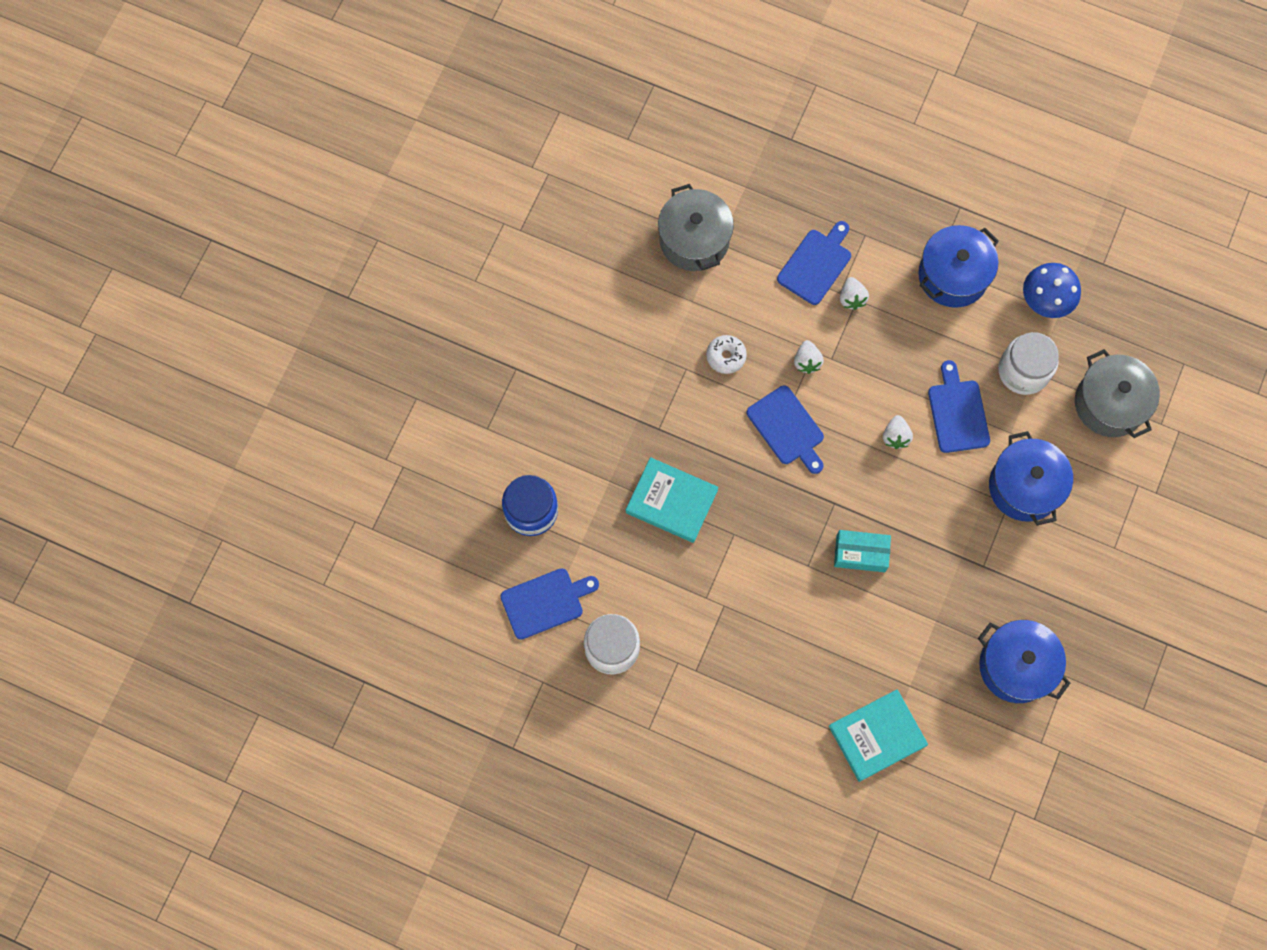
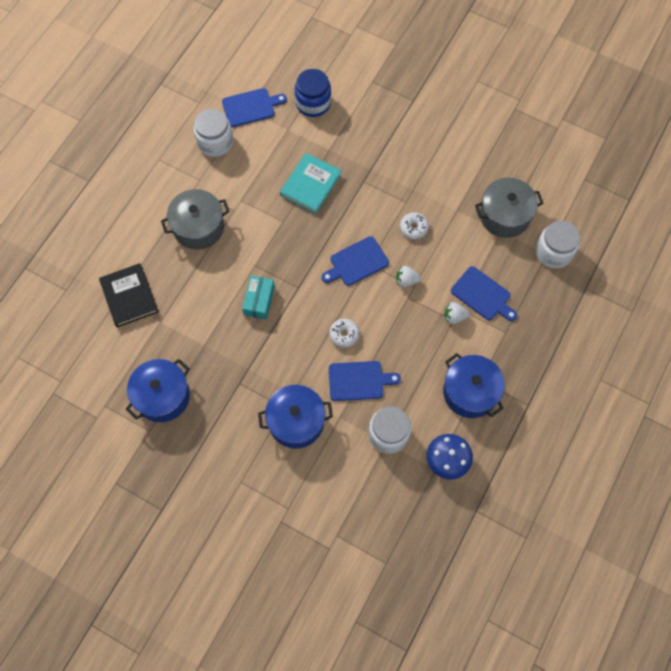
camera: 95 degrees right, 5 degrees down
(545, 602) = (251, 107): blue cutting board -> blue cutting board turned 90 degrees counterclockwise
(743, 178) = (553, 252): none -> white jar
(877, 736) = (129, 296): turquoise book -> black book
(895, 436) = (344, 334): white strawberry -> white donut
(1109, 403) = (357, 497): grey pot -> grey pot (198, 227)

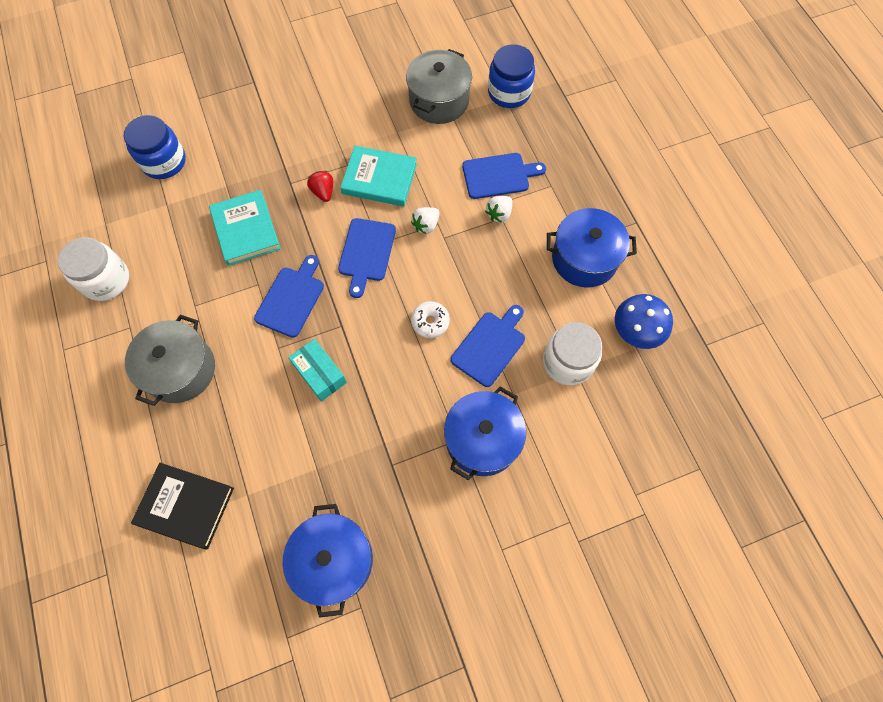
camera: 50 degrees left, 0 degrees up
(251, 107) = (106, 218): blue cutting board -> blue cutting board (291, 299)
(374, 204) = (323, 192): none -> red strawberry
(413, 228) = (379, 179): white donut -> turquoise book
(553, 252) = (509, 92): white jar -> blue jar

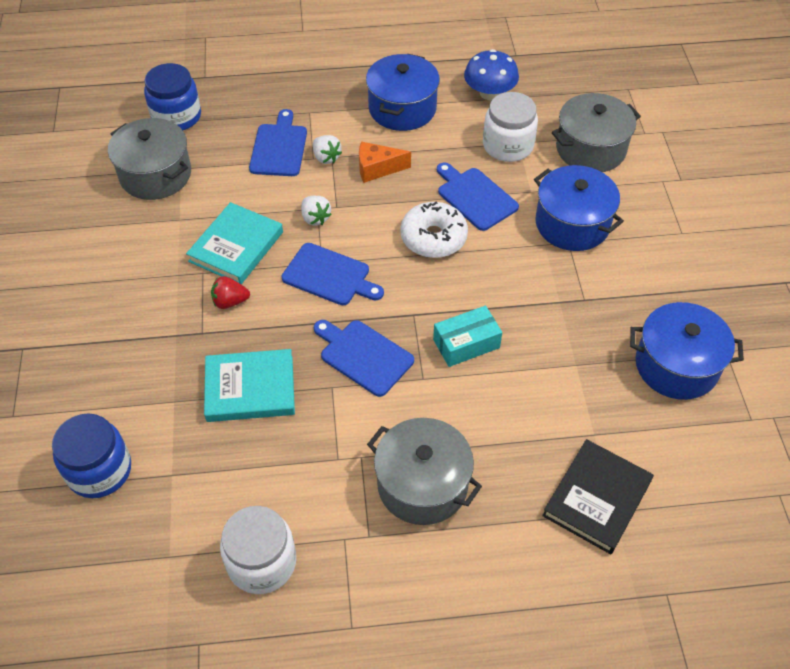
camera: 75 degrees left, 15 degrees down
(430, 322) = (433, 238): white donut -> white donut, size x1.58
(499, 257) = (377, 169): none -> orange cheese
(591, 442) = (590, 149): none -> grey pot

